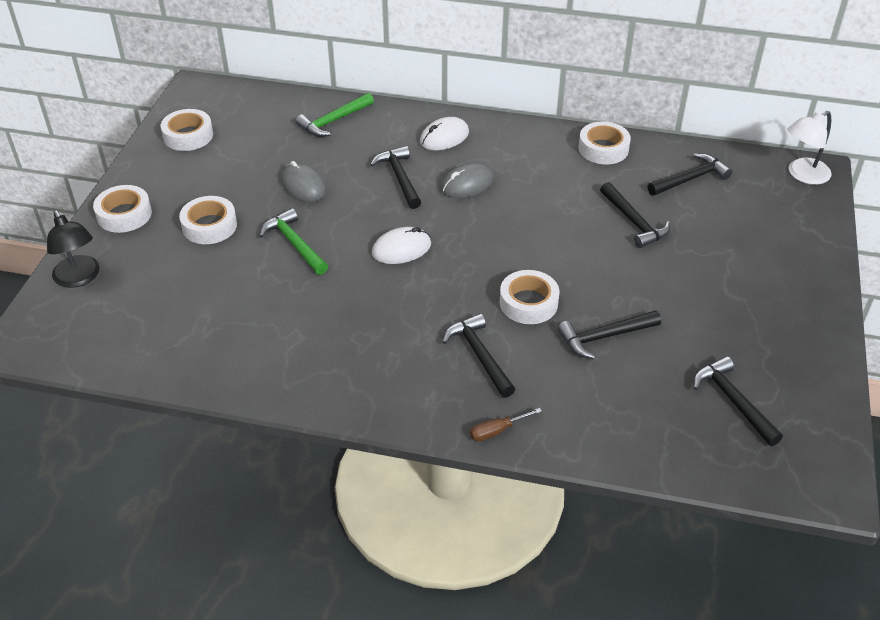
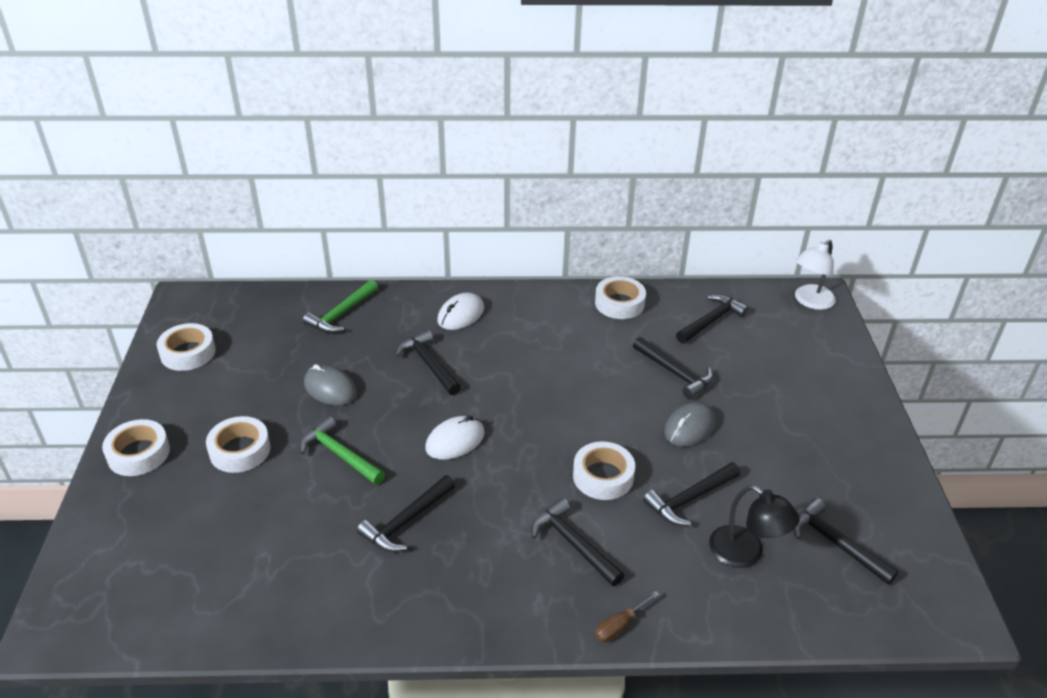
camera: 15 degrees left, 5 degrees down
(79, 278) = (104, 538): black lamp -> black lamp (746, 553)
(336, 310) = (407, 521): none -> black hammer
(467, 184) = (499, 360): grey mouse -> grey mouse (689, 427)

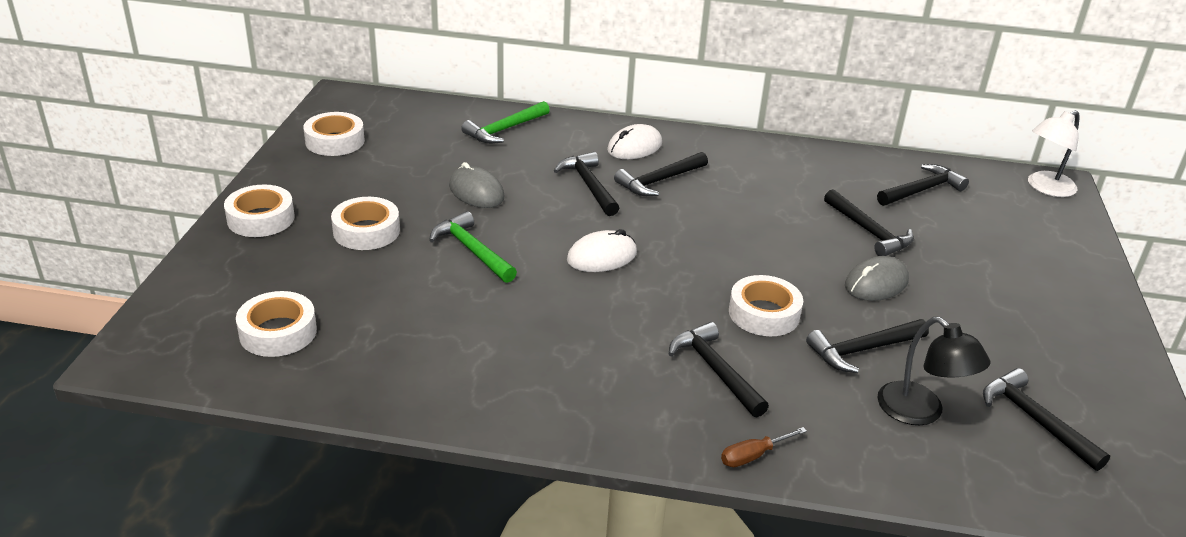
camera: 10 degrees right, 5 degrees down
(407, 521) = (530, 320): black hammer -> black hammer (659, 181)
(619, 303) = (817, 160): white tape -> white tape (278, 332)

